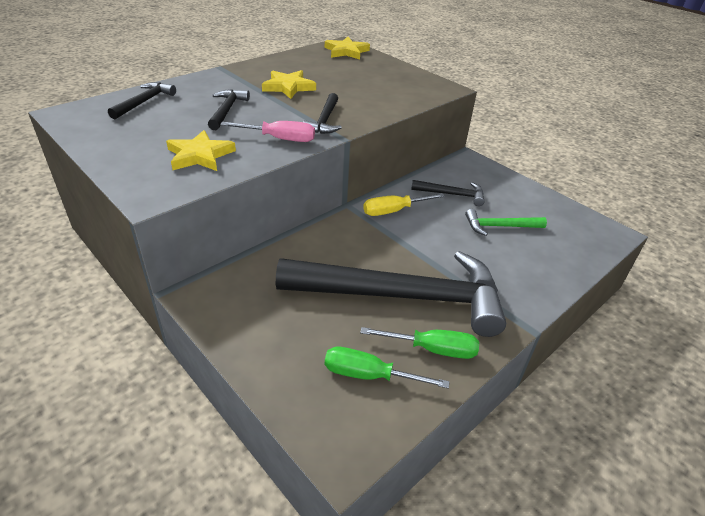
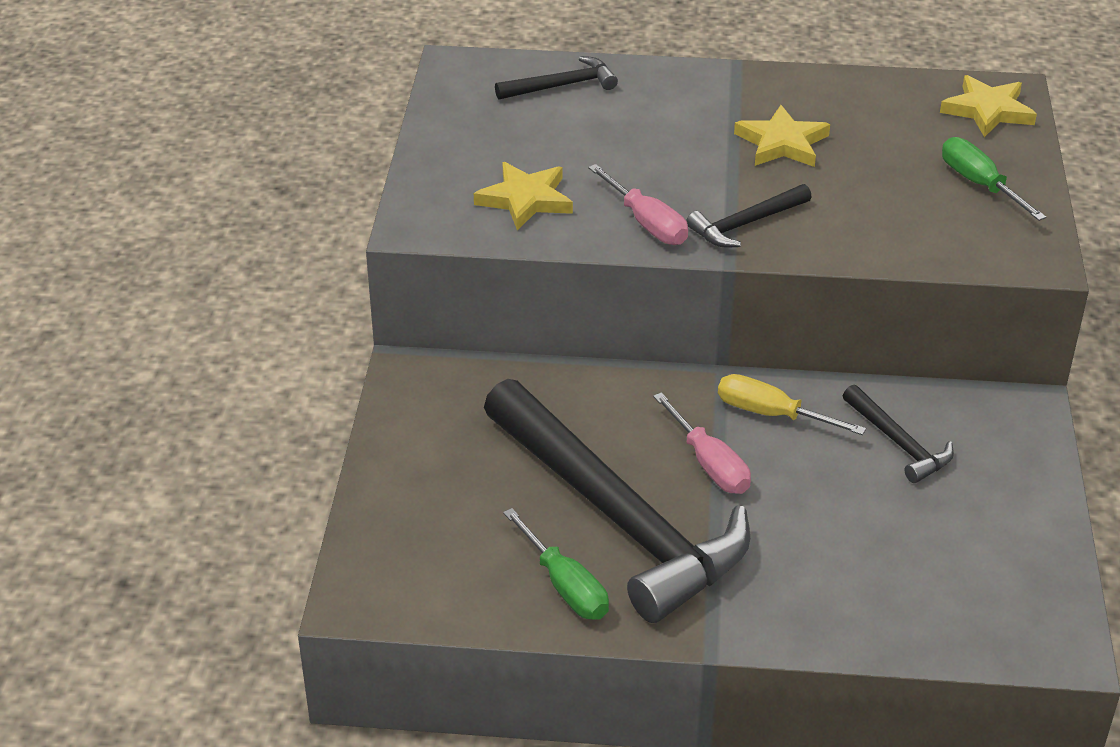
camera: 50 degrees right, 0 degrees up
(227, 110) = (643, 146): black hammer -> none
(369, 375) = (467, 560): green screwdriver -> green screwdriver (980, 185)
(402, 246) = (709, 463): none -> pink screwdriver
(499, 226) = (891, 526): green hammer -> none

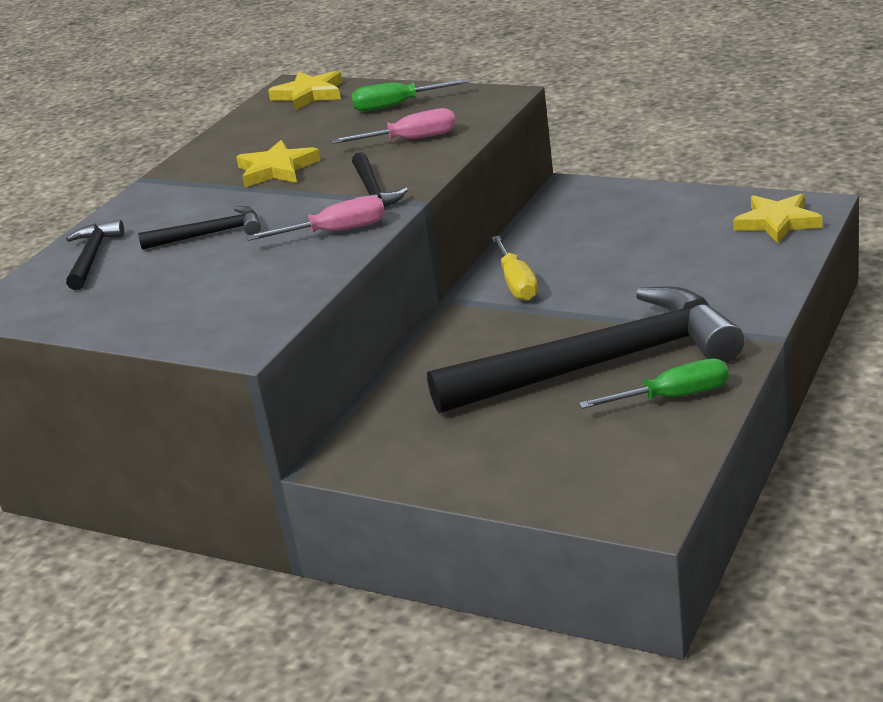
camera: 65 degrees left, 10 degrees down
(525, 199) = (252, 285): yellow star -> yellow star (777, 222)
(709, 463) = (559, 316): pink screwdriver -> pink screwdriver (410, 140)
(772, 414) = (516, 283): yellow screwdriver -> yellow screwdriver turned 60 degrees counterclockwise
(898, 443) = (579, 237): black hammer -> black hammer (210, 234)

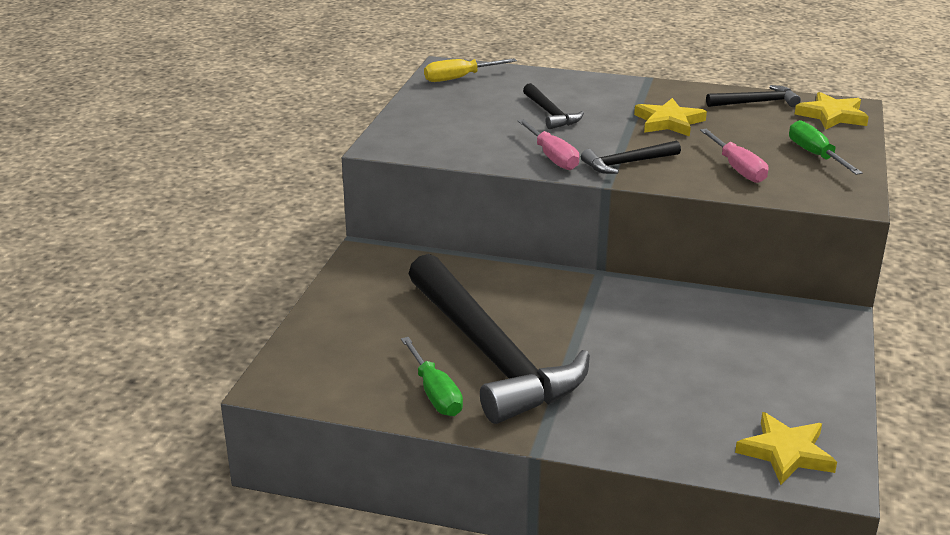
camera: 75 degrees right, 0 degrees up
(92, 257) = (517, 82): black hammer -> black hammer (756, 102)
(516, 283) = (630, 303): yellow screwdriver -> yellow screwdriver (459, 78)

